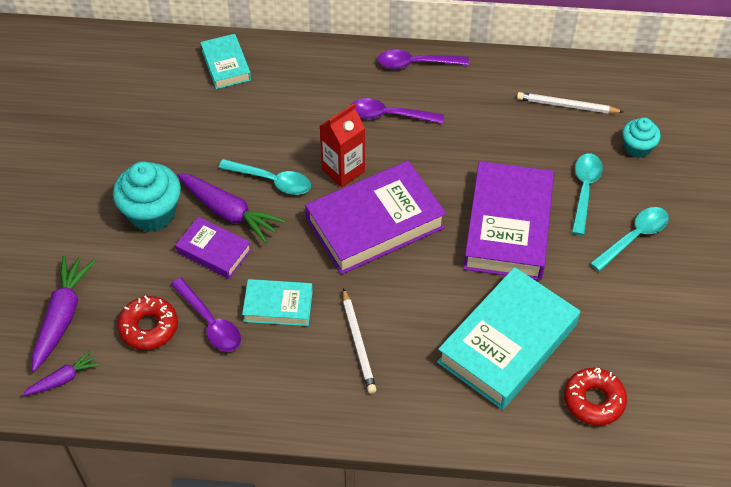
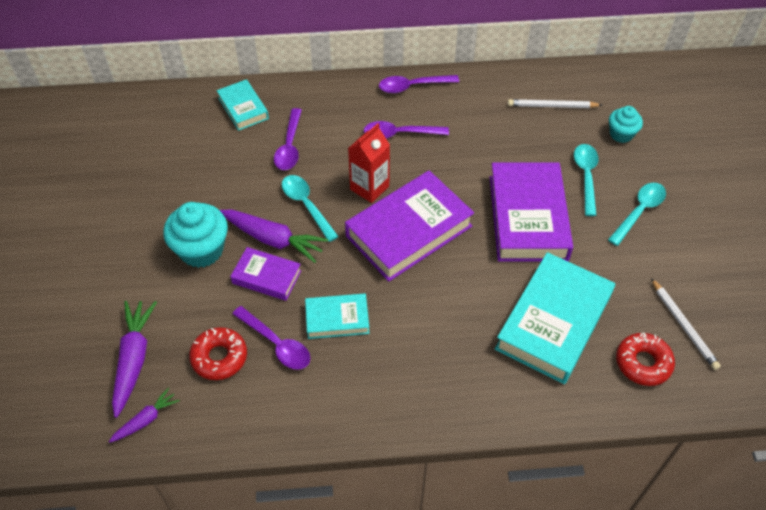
camera: 10 degrees left, 0 degrees up
(267, 114) = (289, 146): none -> purple spoon
(271, 181) = (306, 205): turquoise spoon -> turquoise spoon turned 135 degrees counterclockwise
(358, 343) = (418, 342): white pencil -> white pencil (683, 325)

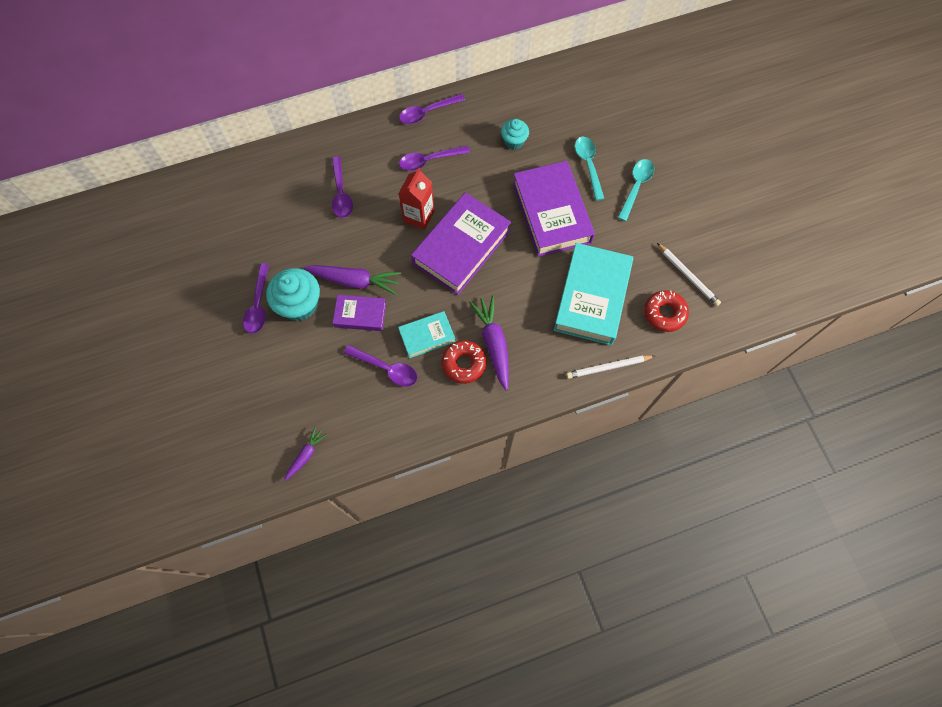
camera: 15 degrees left, 15 degrees up
(134, 359) = (278, 410): purple carrot -> purple carrot (493, 343)
(155, 239) = (258, 305): none -> purple spoon
(219, 357) = (345, 391): red donut -> red donut (464, 364)
(243, 108) = (290, 166): turquoise book -> none
(306, 205) = (372, 244): turquoise spoon -> none
(552, 106) = (547, 105): white pencil -> white pencil (608, 367)
(621, 134) = (607, 120): turquoise cupcake -> turquoise cupcake (514, 141)

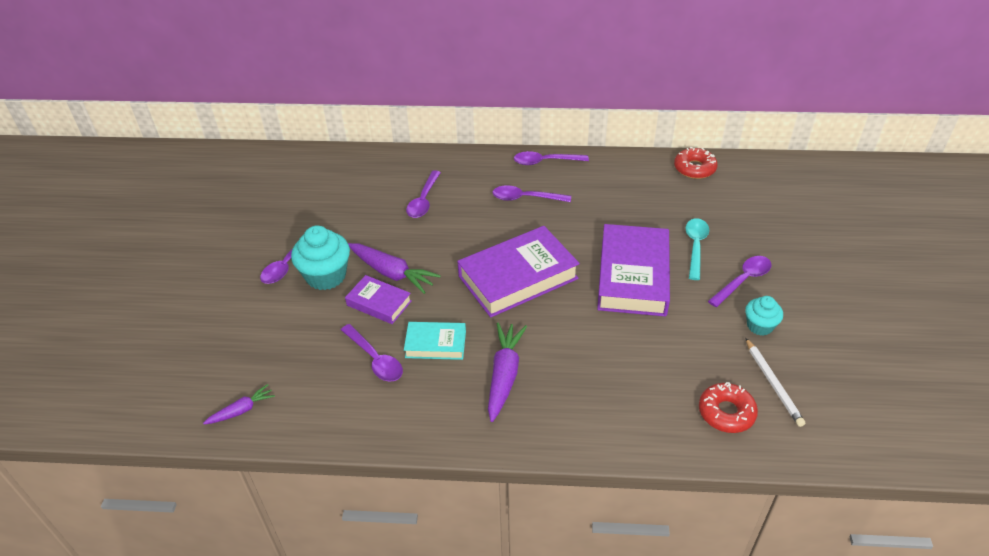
camera: 25 degrees right, 25 degrees down
(419, 216) = (489, 239): red carton -> none
(464, 364) = (460, 383): red donut -> red donut (694, 168)
(514, 141) = (622, 206): turquoise cupcake -> turquoise cupcake (759, 326)
(592, 297) = (642, 368): turquoise book -> none
(608, 367) = (629, 445): white pencil -> none
(636, 187) = (743, 280): turquoise spoon -> purple spoon

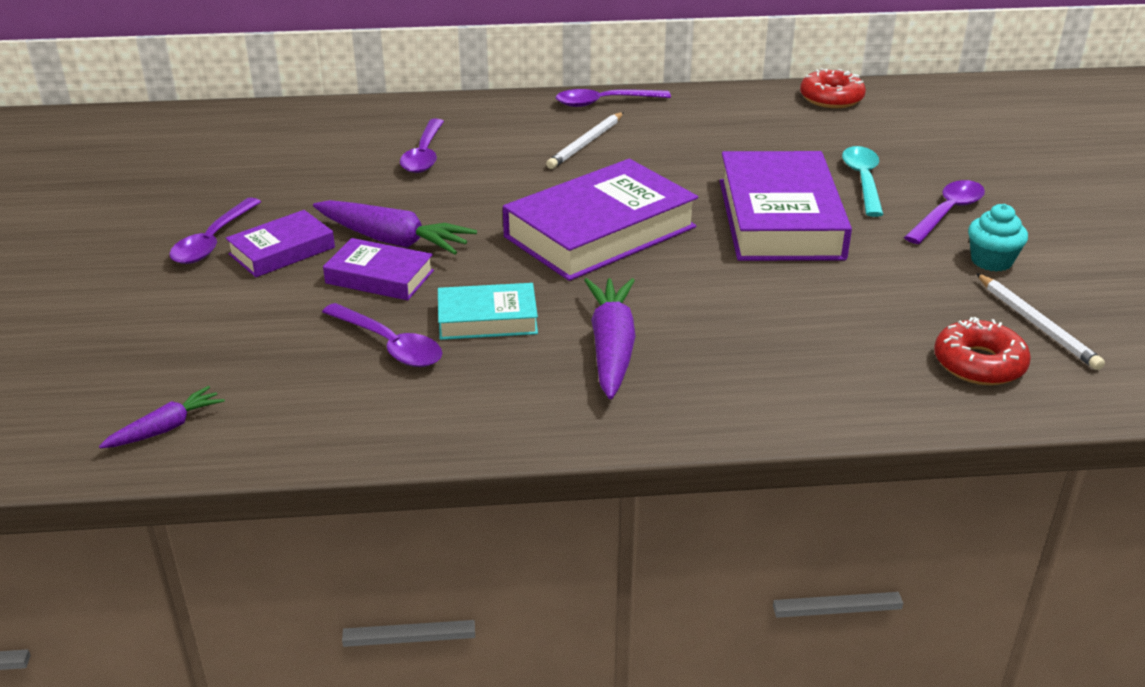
camera: 10 degrees left, 10 degrees down
(326, 276) = (282, 251): turquoise cupcake -> purple book
(526, 198) = (586, 143): purple spoon -> white pencil

